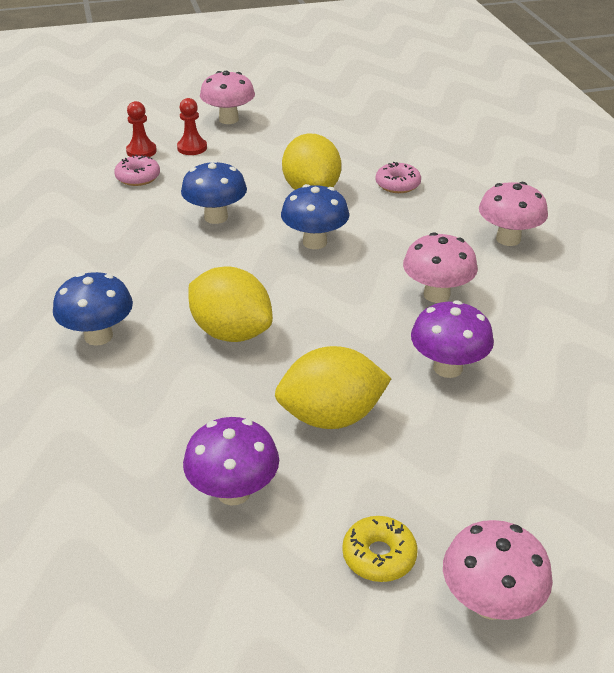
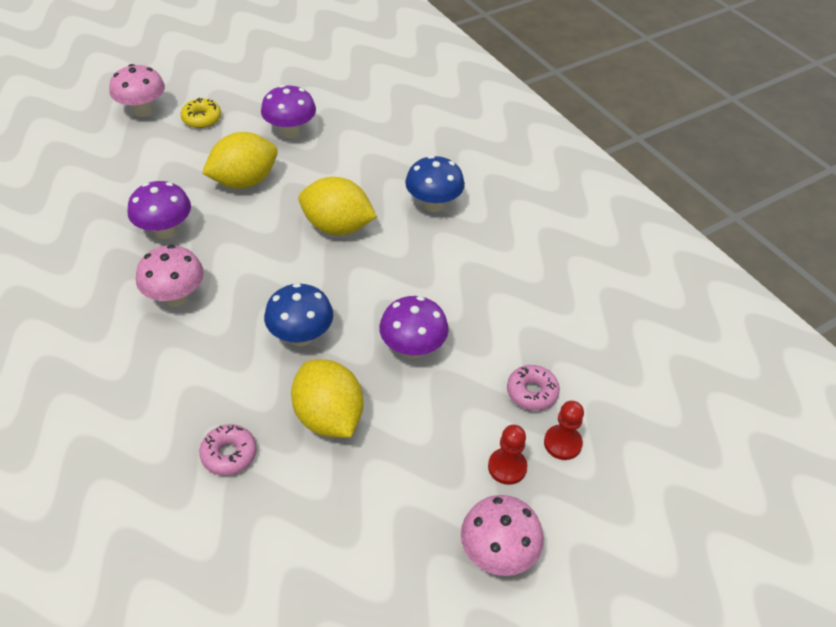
camera: 160 degrees right, 10 degrees up
(216, 217) = (413, 349): blue mushroom -> purple mushroom
(508, 239) = (101, 386): pink mushroom -> none

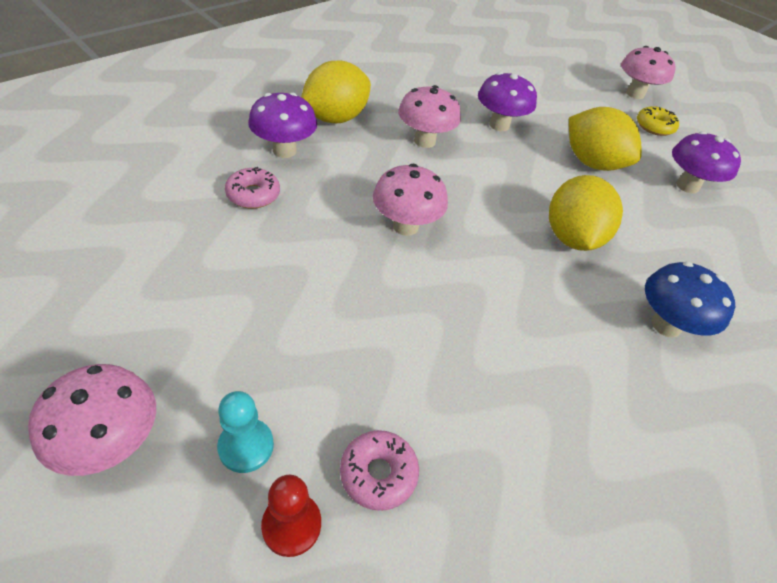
camera: 75 degrees right, 0 degrees up
(301, 336) = (405, 226): blue mushroom -> pink mushroom
(329, 417) = (304, 259): yellow lemon -> yellow lemon (335, 118)
(413, 349) = (417, 324): purple mushroom -> purple mushroom (284, 150)
(507, 467) = (246, 446): red pawn -> turquoise pawn

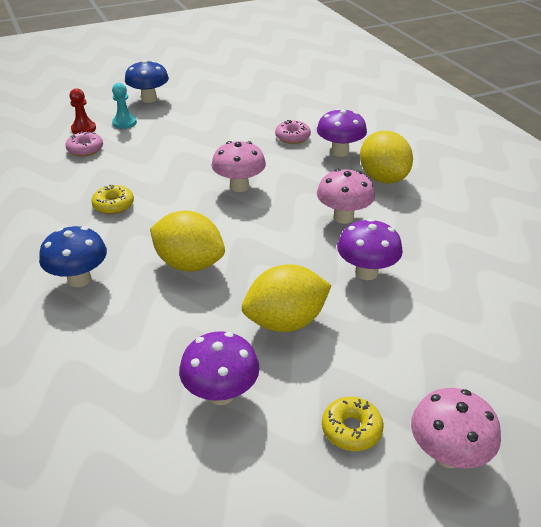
camera: 115 degrees right, 10 degrees down
(112, 443) = (149, 99): pink mushroom -> blue mushroom
(518, 349) = (113, 205): none -> yellow donut

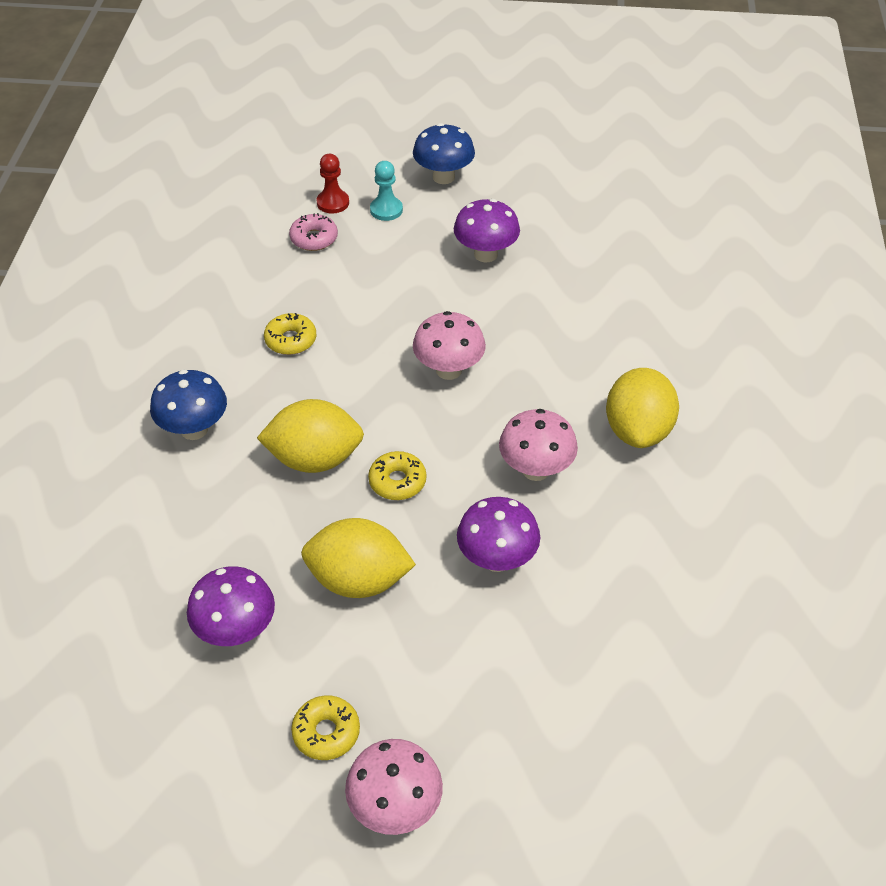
camera: 30 degrees right, 10 degrees up
(189, 264) = (314, 459): yellow lemon -> yellow lemon turned 60 degrees counterclockwise
(260, 255) = (397, 481): none -> yellow donut
(292, 137) = (577, 314): pink donut -> none
(340, 152) = (618, 364): purple mushroom -> purple mushroom (485, 254)

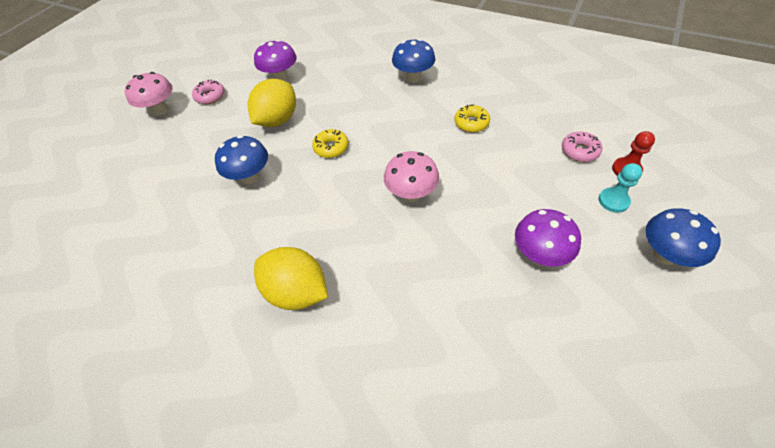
camera: 115 degrees right, 5 degrees up
(314, 459) = (367, 118): yellow lemon -> none
(326, 732) = (210, 96): yellow donut -> pink donut
(497, 559) = (250, 177): purple mushroom -> blue mushroom
(536, 470) = (300, 216): pink mushroom -> none

